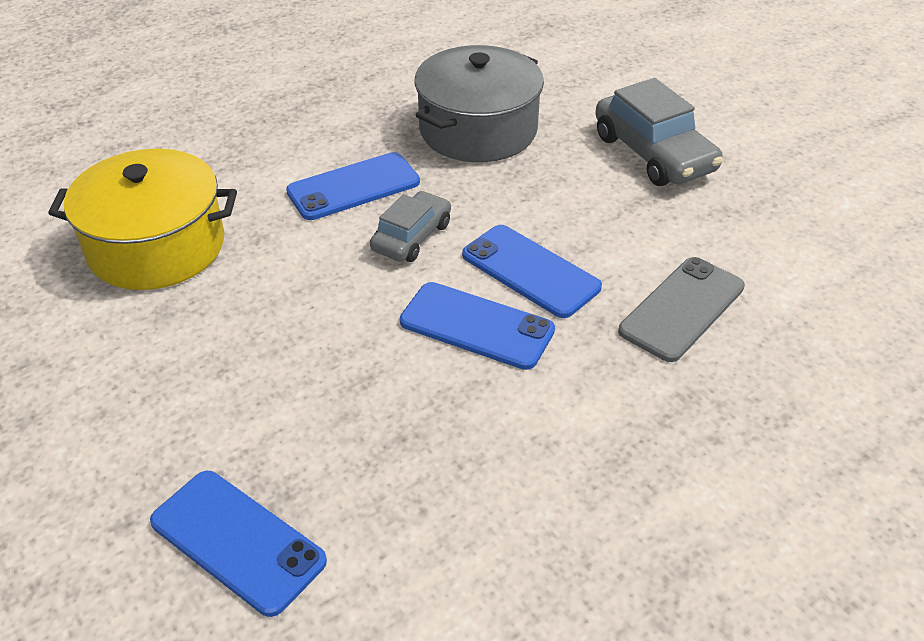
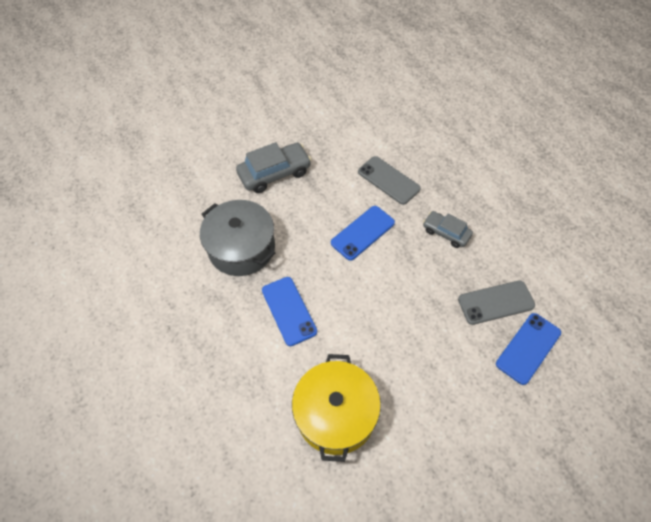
camera: 85 degrees left, 15 degrees up
(361, 487) = (496, 302): none -> grey phone
(411, 237) = (334, 282): grey car -> grey car (446, 233)
(476, 326) = (400, 256): blue phone -> none

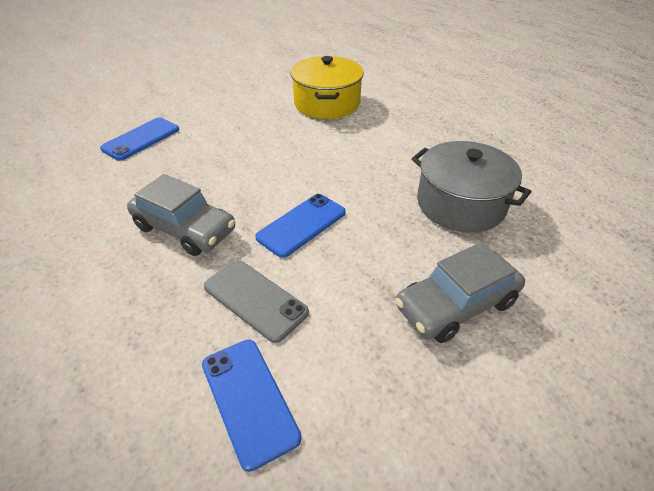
camera: 175 degrees right, 15 degrees down
(289, 311) = (383, 155): blue phone -> blue phone (249, 400)
(446, 233) = (185, 228): grey car -> grey car, size x1.61
(496, 302) = (155, 167): grey phone -> none

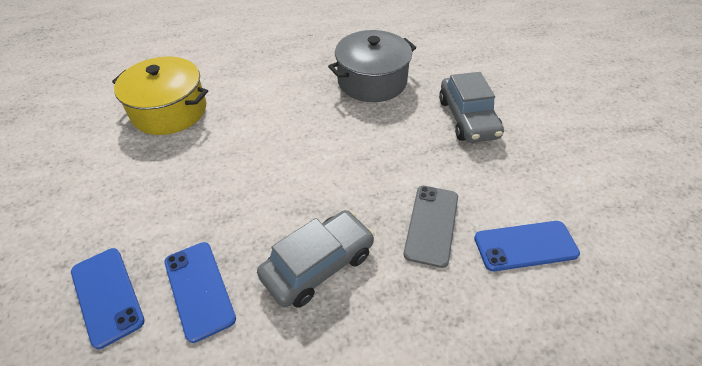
camera: 70 degrees left, 5 degrees up
(255, 299) = (431, 225): grey phone -> grey phone turned 45 degrees counterclockwise
(301, 225) = (354, 175): blue phone -> blue phone (199, 289)

